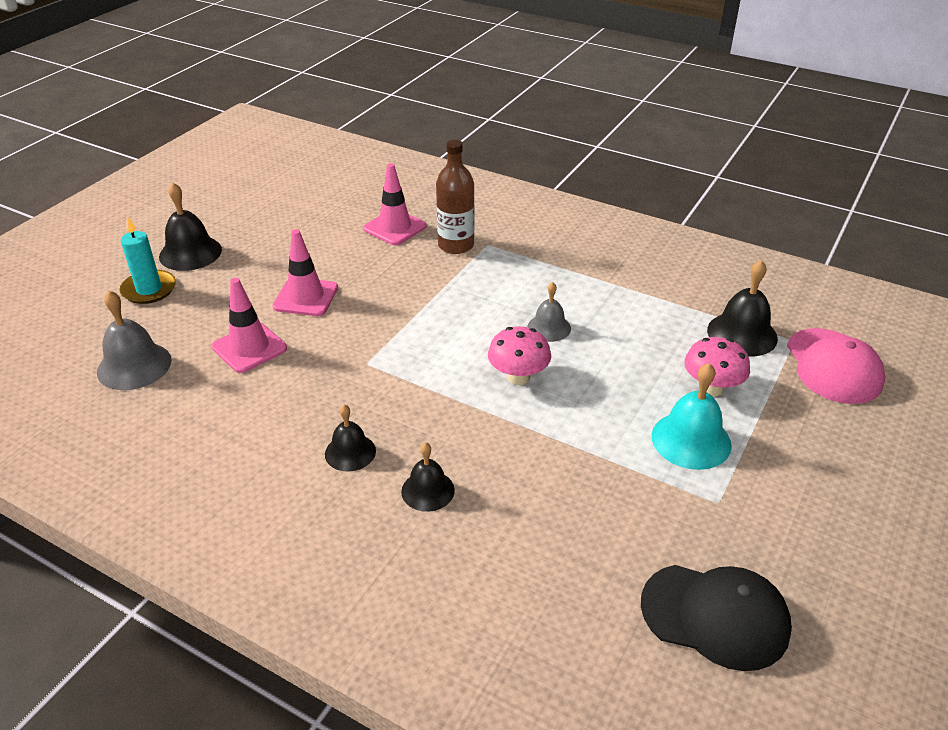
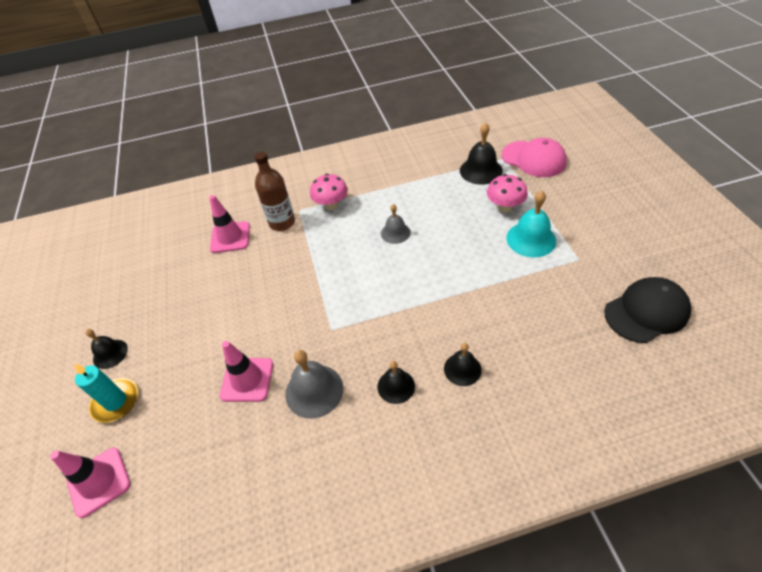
camera: 40 degrees left, 10 degrees up
(134, 365) = (184, 458): grey bell -> grey bell (314, 390)
(190, 253) = (110, 354): black bell -> black bell, size x0.64
(306, 297) = (237, 320): pink traffic cone -> pink traffic cone (99, 481)
(518, 377) = (418, 271): pink mushroom -> pink mushroom (331, 205)

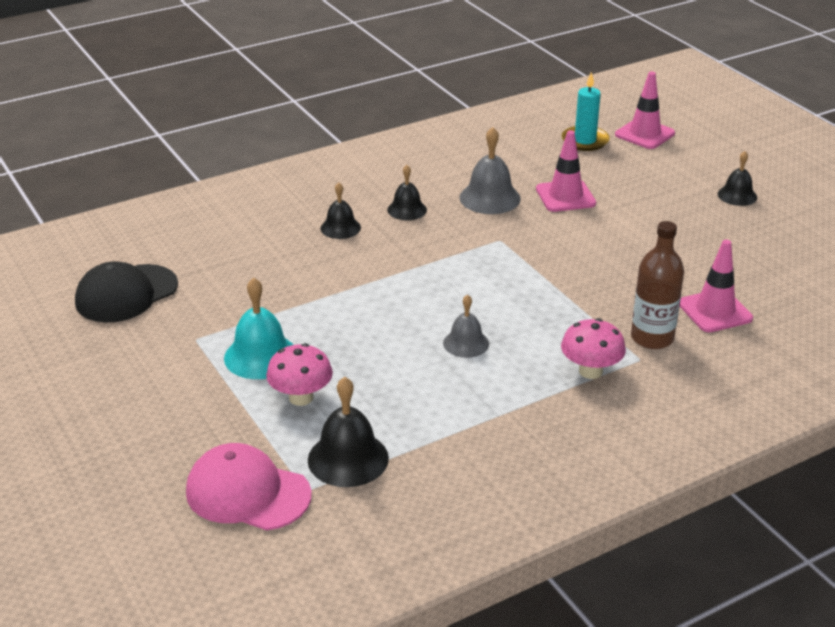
camera: 160 degrees right, 15 degrees down
(116, 401) = (686, 170): turquoise candle -> turquoise candle (585, 141)

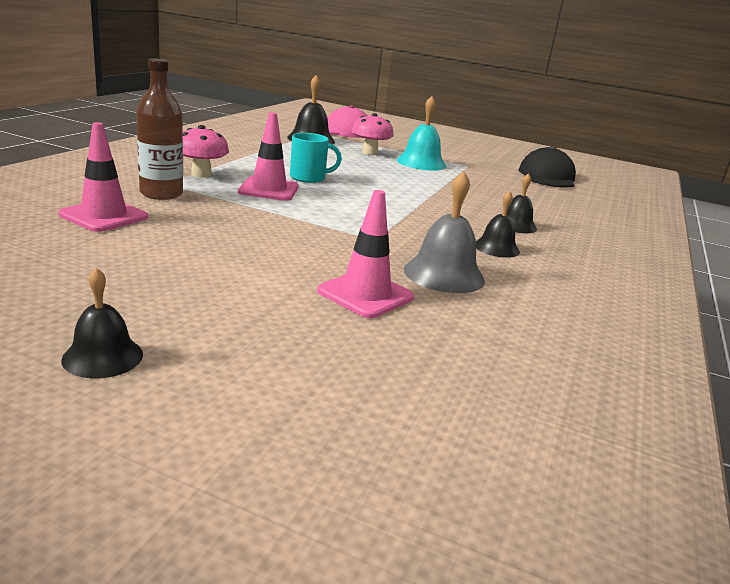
camera: 140 degrees right, 10 degrees down
(466, 343) = (309, 178): grey bell -> turquoise mug
(585, 141) = (450, 399): turquoise candle -> none
(644, 134) = (366, 459): pink traffic cone -> pink traffic cone (268, 189)

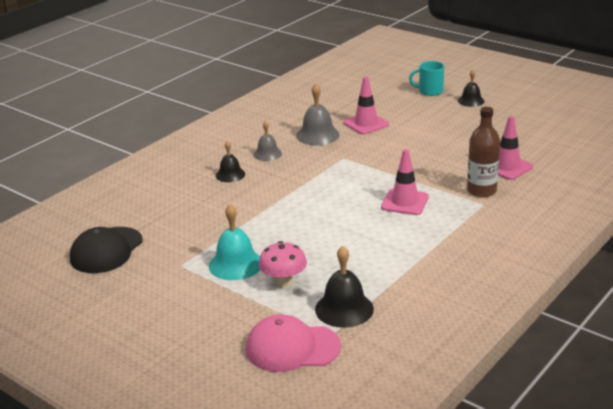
camera: 160 degrees left, 5 degrees up
(201, 174) = (459, 218): pink mushroom -> none
(309, 178) = (368, 222): turquoise mug -> turquoise mug (430, 91)
(496, 248) = (267, 154): black bell -> grey bell

